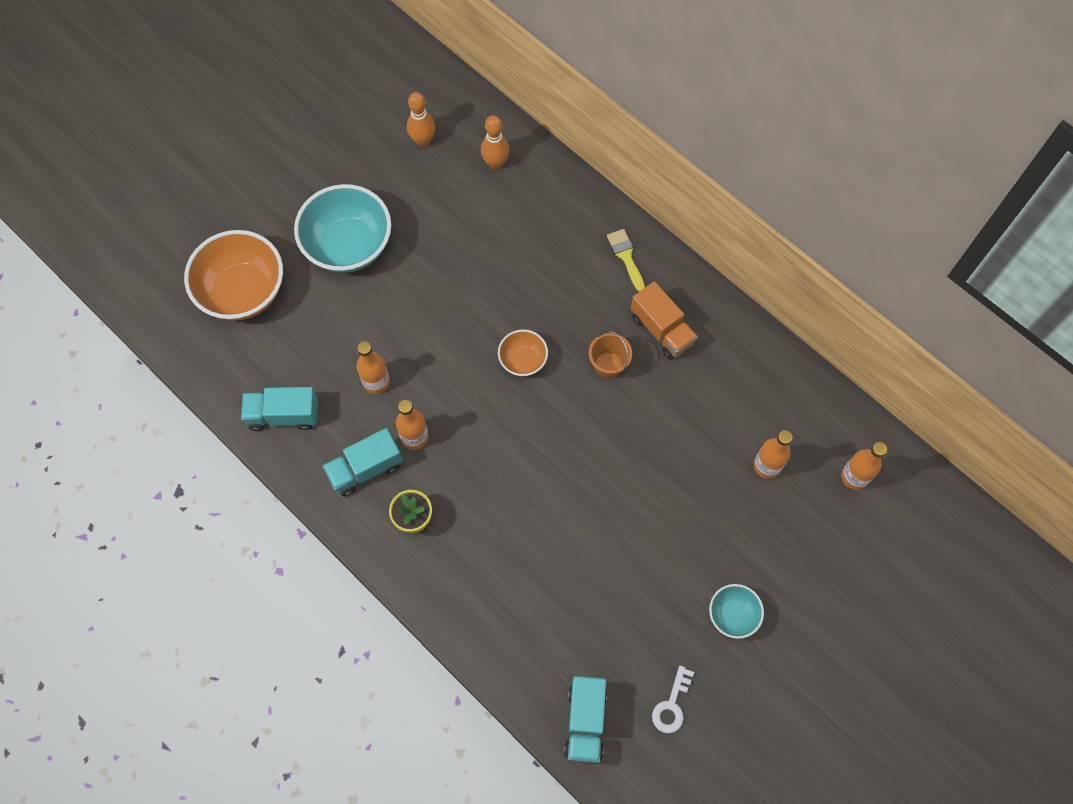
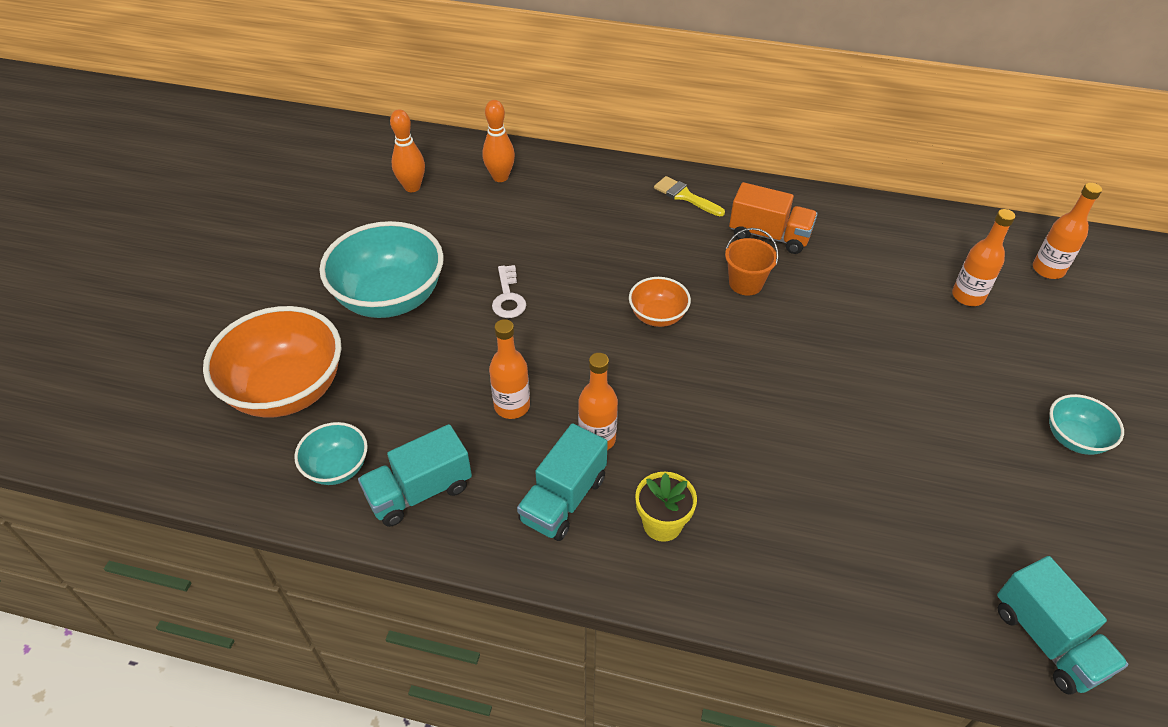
camera: 30 degrees left, 20 degrees down
(244, 370) = (337, 467): none -> turquoise bowl
(672, 705) = (1112, 564): white key -> white key (508, 297)

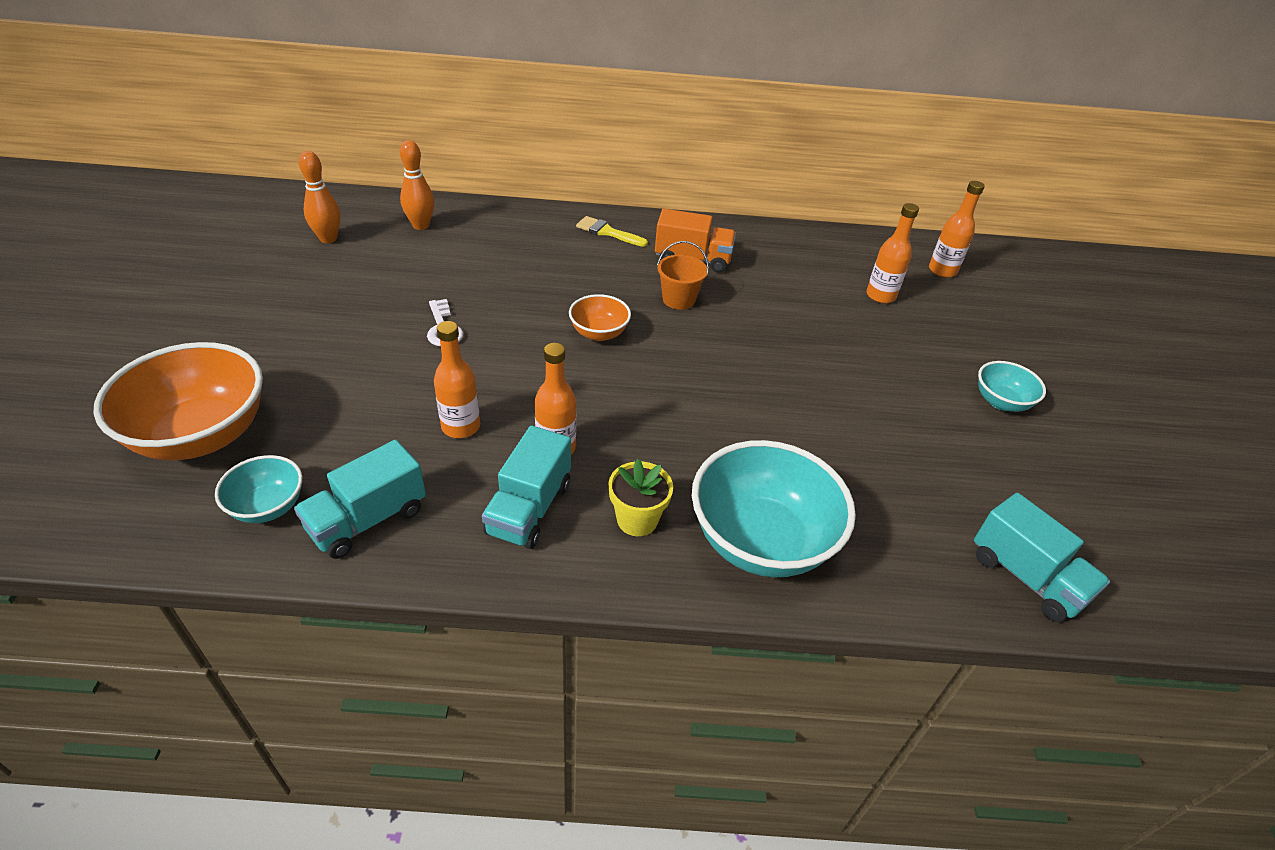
camera: 15 degrees left, 5 degrees down
(390, 298) = (314, 338): turquoise bowl -> turquoise bowl (761, 541)

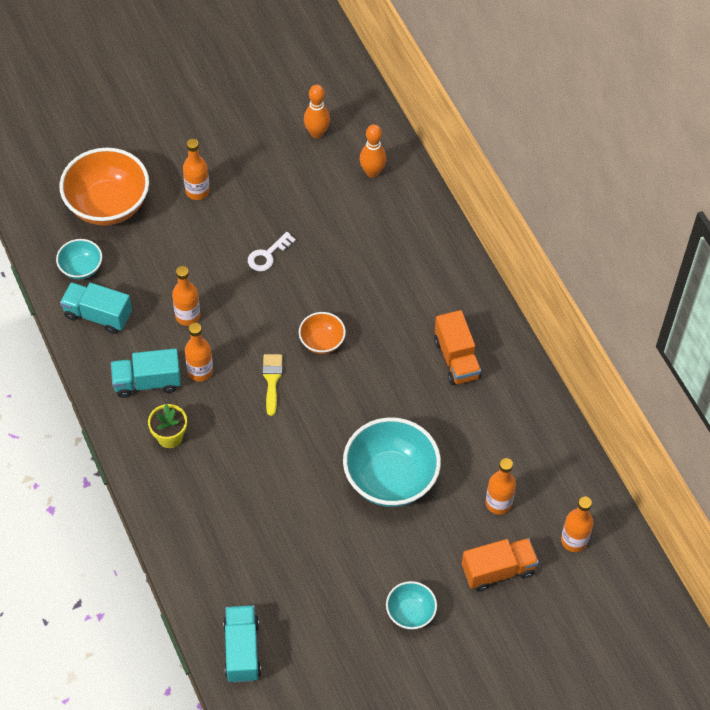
camera: 65 degrees right, 15 degrees up
(288, 347) = (197, 191): none -> orange bottle
(607, 232) = (453, 287): yellow brush -> yellow brush (272, 380)
(678, 299) = (395, 371): orange bucket -> none
(761, 541) = (190, 503): turquoise bowl -> turquoise bowl (390, 478)
(962, 324) = (498, 570): none -> orange truck
(1026, 577) = (242, 650): turquoise truck -> turquoise truck turned 150 degrees clockwise

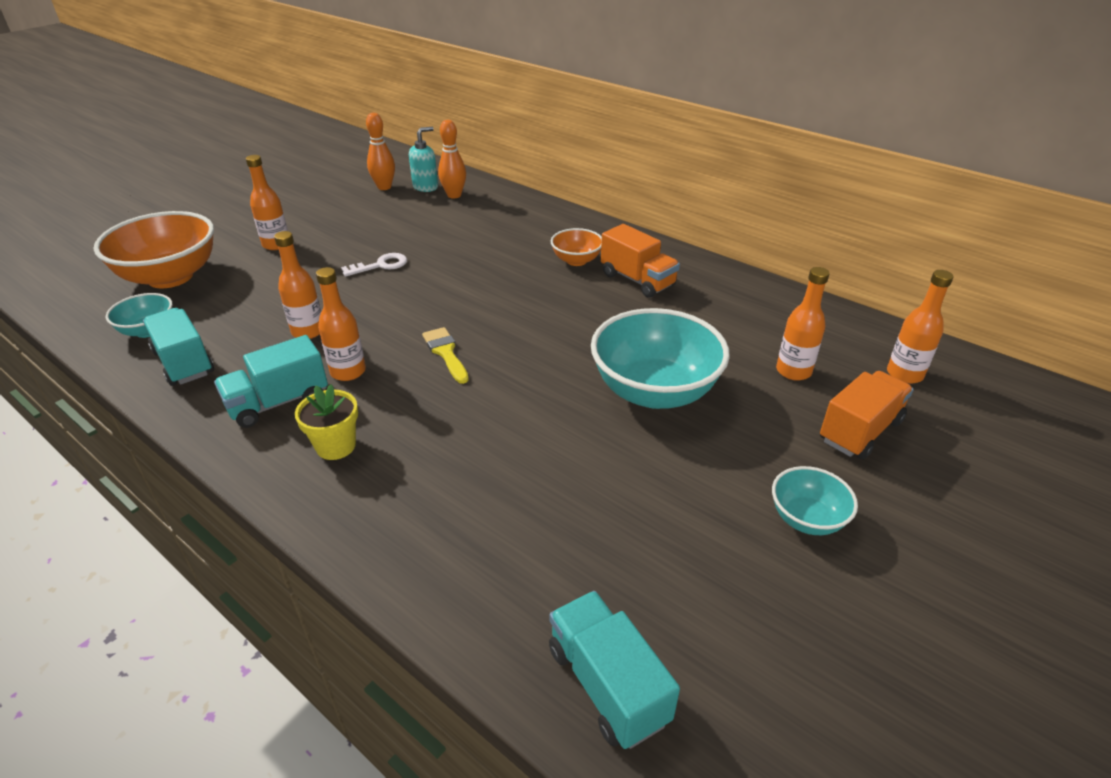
camera: 25 degrees left, 20 degrees down
(98, 315) = (184, 363): turquoise truck -> turquoise truck turned 60 degrees clockwise
(267, 255) = (380, 265): white key -> white key turned 135 degrees counterclockwise
(322, 342) = (484, 307): orange bowl -> orange bowl (576, 260)
(353, 147) = (425, 187): none -> turquoise soap dispenser

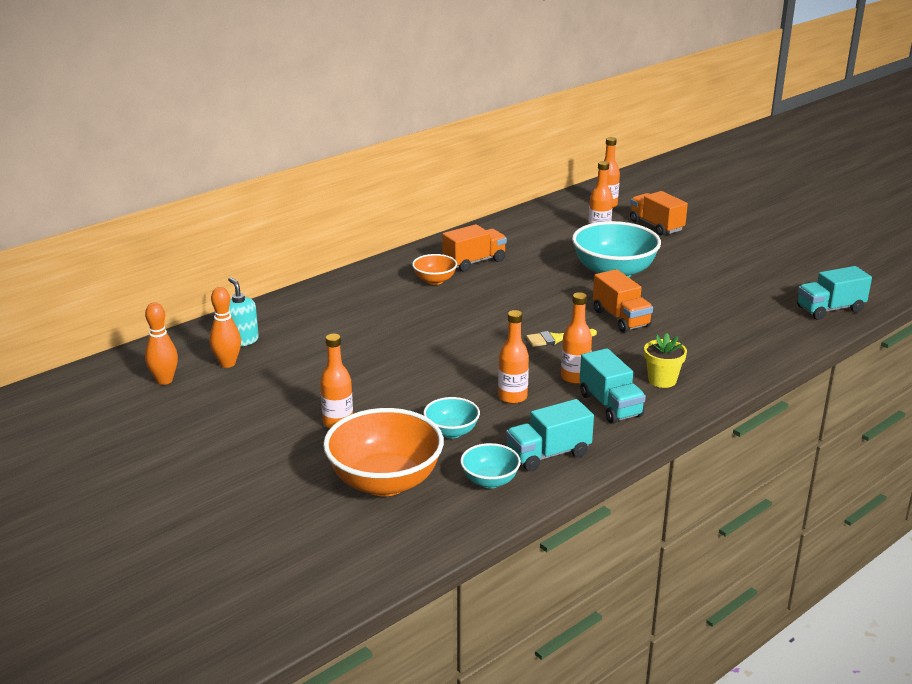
camera: 80 degrees left, 10 degrees down
(380, 265) = (408, 365): white key -> none
(454, 195) = (274, 326): orange bowling pin -> orange bowling pin (164, 380)
(511, 403) = (621, 318): none -> orange truck
(806, 519) = (724, 251): turquoise bowl -> turquoise bowl (451, 432)

